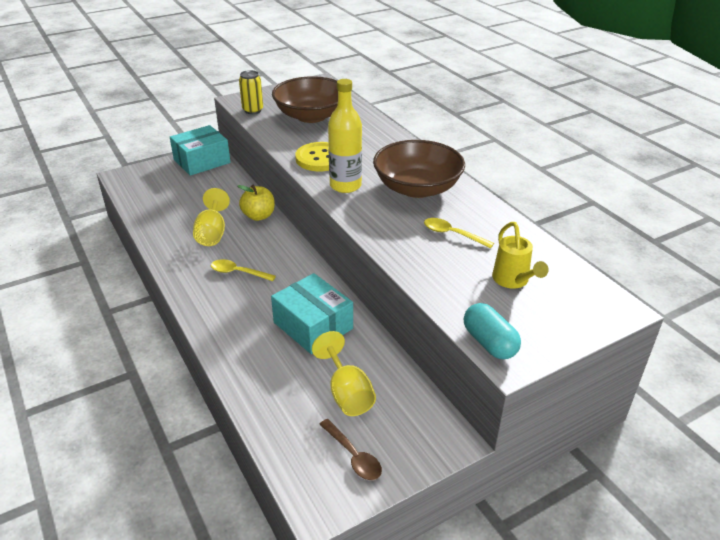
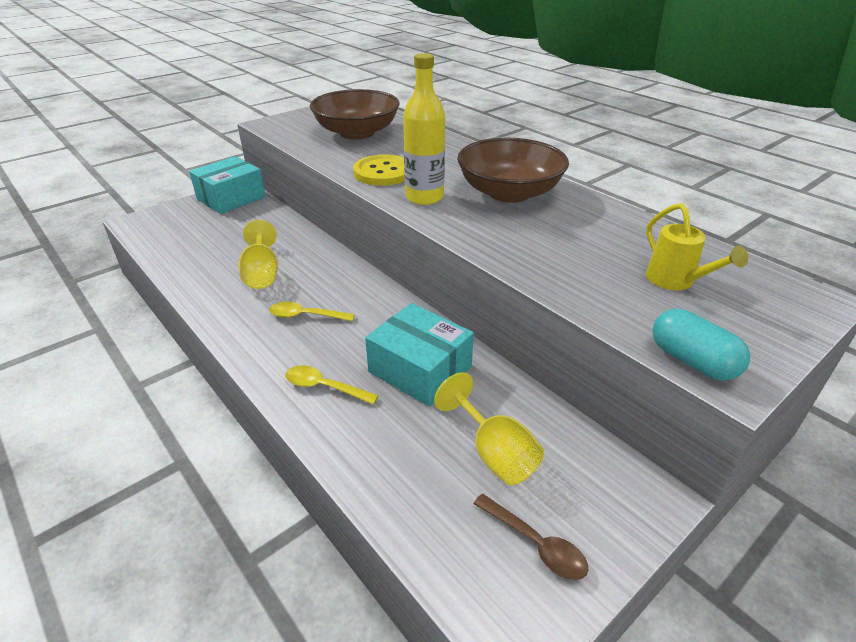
camera: 10 degrees left, 0 degrees up
(253, 110) = (287, 132): yellow can -> none
(258, 216) = (314, 249): yellow apple -> none
(452, 234) = (575, 237): yellow spoon -> yellow spoon (324, 387)

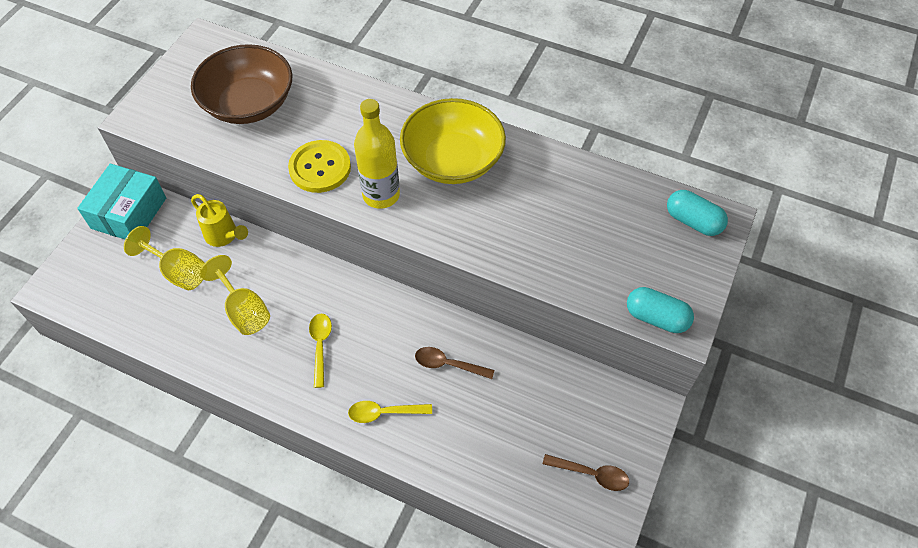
camera: 25 degrees left, 20 degrees up
(305, 316) = (320, 346): yellow spoon -> yellow spoon turned 105 degrees clockwise
(420, 369) = (448, 364): turquoise box -> brown spoon
(493, 452) = (537, 417): yellow goblet -> yellow goblet (178, 272)
(509, 193) = (453, 160): brown bowl -> yellow bowl
(675, 281) = (624, 235): yellow watering can -> yellow watering can (224, 236)
(774, 292) = (693, 221): none -> turquoise capsule

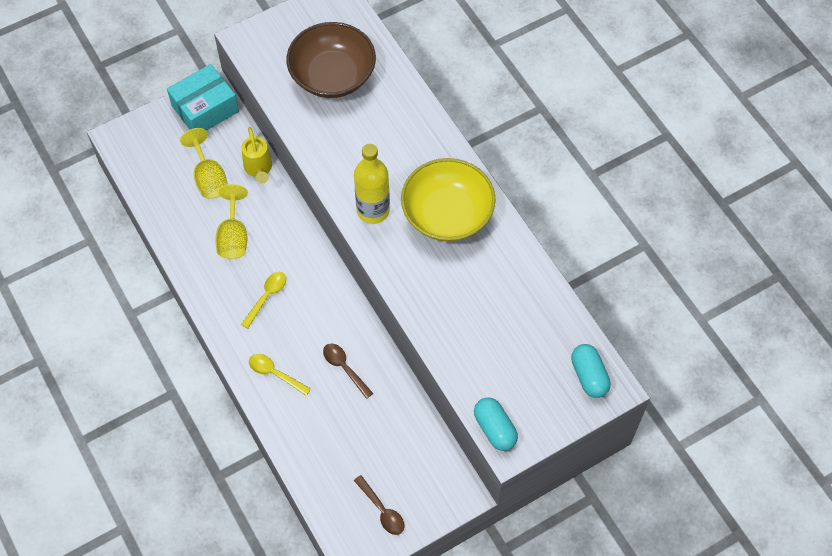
camera: 35 degrees right, 5 degrees up
(320, 168) = (345, 161): yellow button -> none

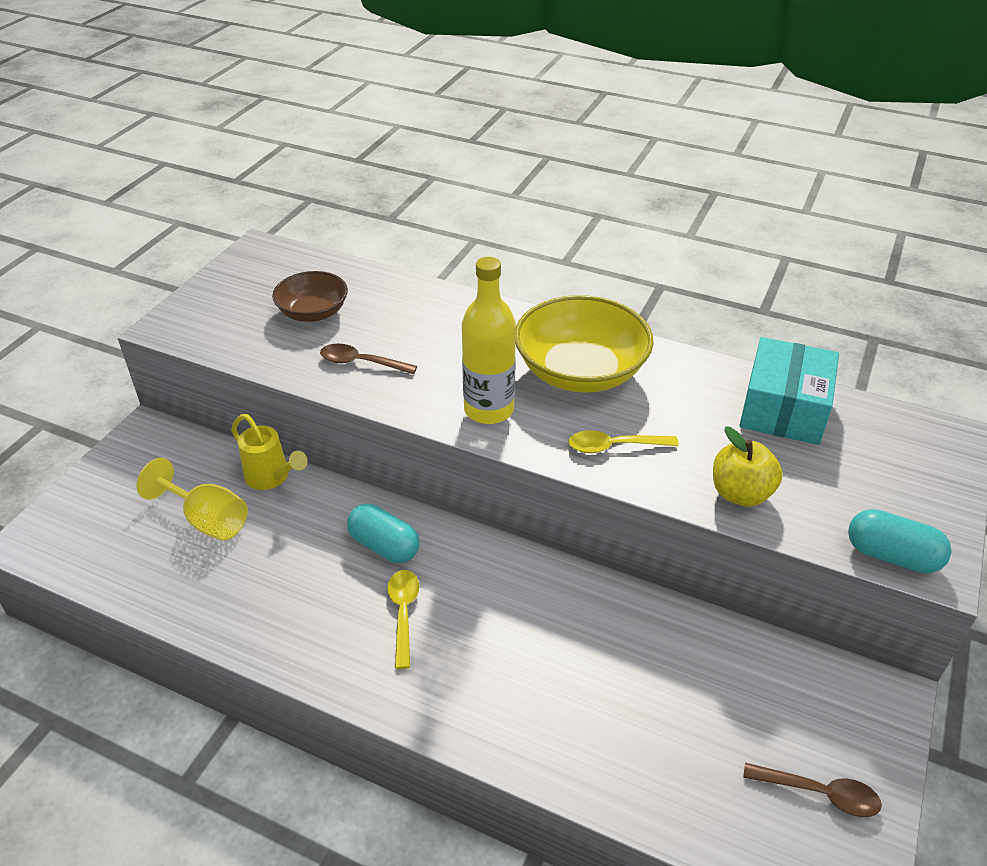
camera: 35 degrees left, 20 degrees down
(205, 108) = (146, 451): turquoise box -> turquoise box (783, 408)
(233, 236) = (296, 568): yellow goblet -> none
(275, 374) = (499, 704): yellow spoon -> yellow spoon (614, 446)
(332, 75) = (313, 312): brown bowl -> brown bowl, size x0.59
(344, 368) = (587, 638): brown spoon -> brown spoon (361, 363)
(456, 346) = (740, 493): none -> yellow apple
(589, 376) = (914, 439): turquoise capsule -> turquoise capsule (384, 546)

